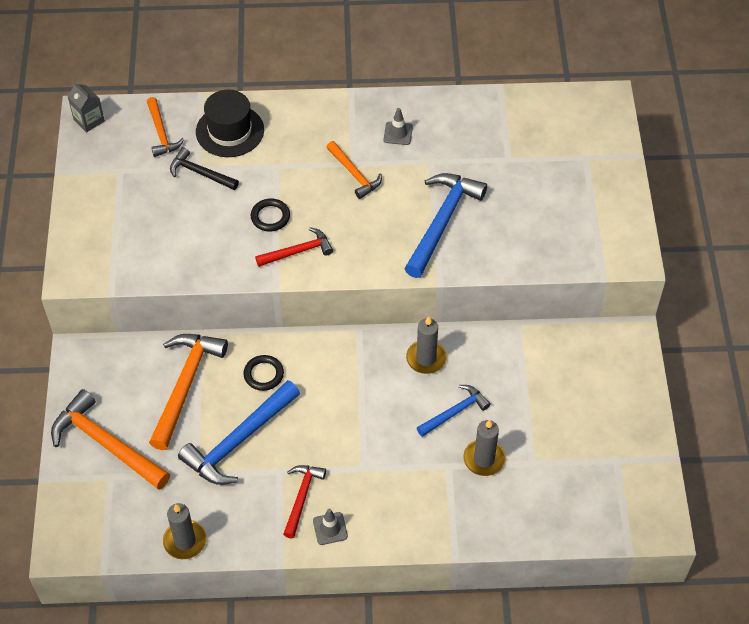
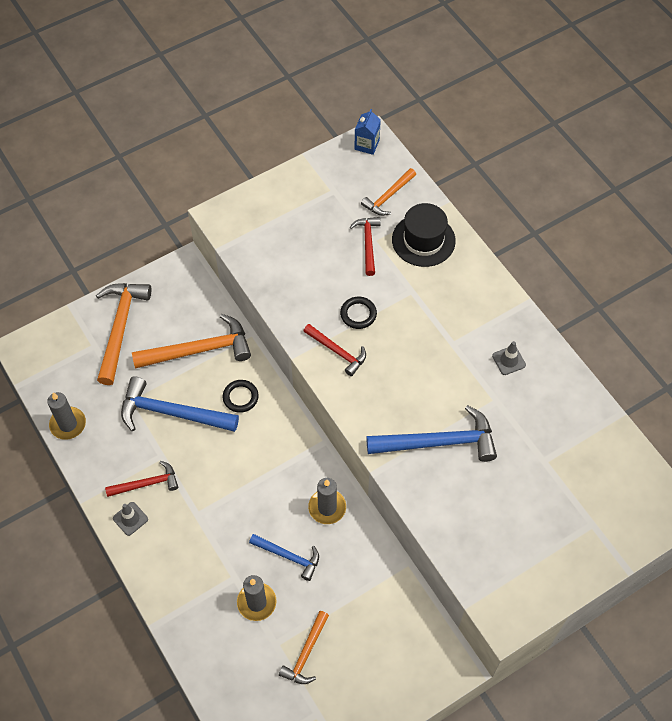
camera: 60 degrees right, 5 degrees up
(89, 120) = (367, 144): grey carton -> blue carton
(200, 173) = (368, 243): black hammer -> red hammer
(354, 174) = (442, 350): orange hammer -> orange hammer (306, 653)

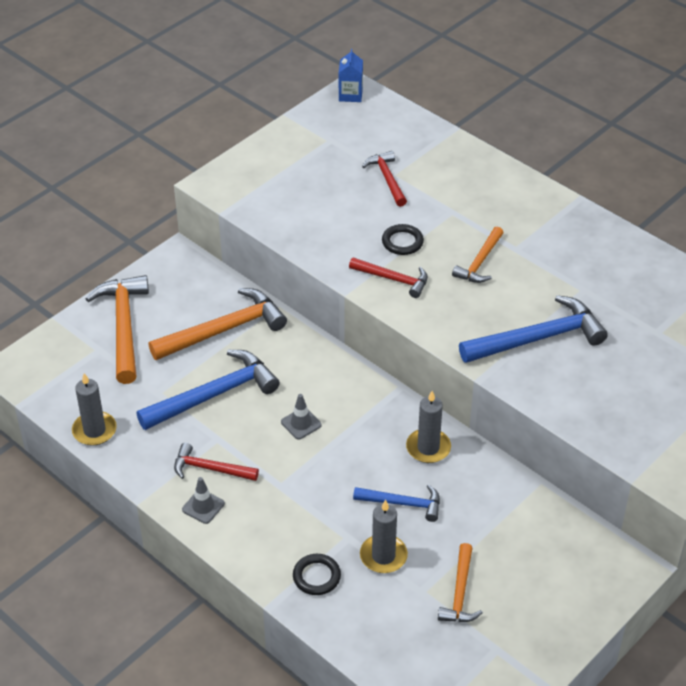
camera: 15 degrees left, 15 degrees down
(147, 484) = (210, 469): red hammer -> red hammer turned 135 degrees counterclockwise
(172, 413) = (214, 395): blue hammer -> blue hammer turned 150 degrees clockwise
(240, 397) = (288, 365): black ring -> black ring (316, 576)
(388, 196) = (392, 135): orange hammer -> orange hammer (479, 262)
(423, 240) = (446, 165): black hat -> none
(509, 360) = (581, 252): grey traffic cone -> grey traffic cone (301, 423)

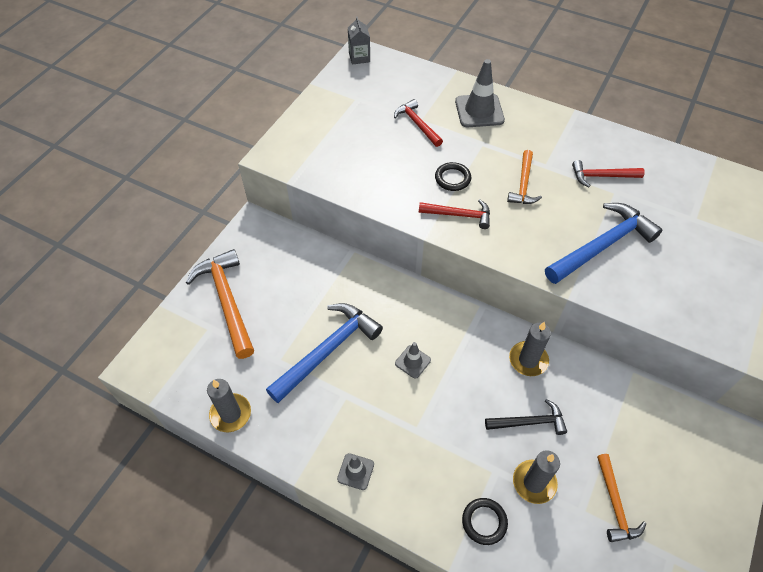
camera: 15 degrees left, 10 degrees up
(210, 469) = (349, 428): red hammer -> red hammer (602, 176)
(224, 330) = (316, 285): orange hammer -> none
(350, 95) = (359, 57): blue carton -> grey carton
(403, 504) = (529, 422): blue hammer -> black hammer
(465, 177) = (479, 111): none -> grey traffic cone

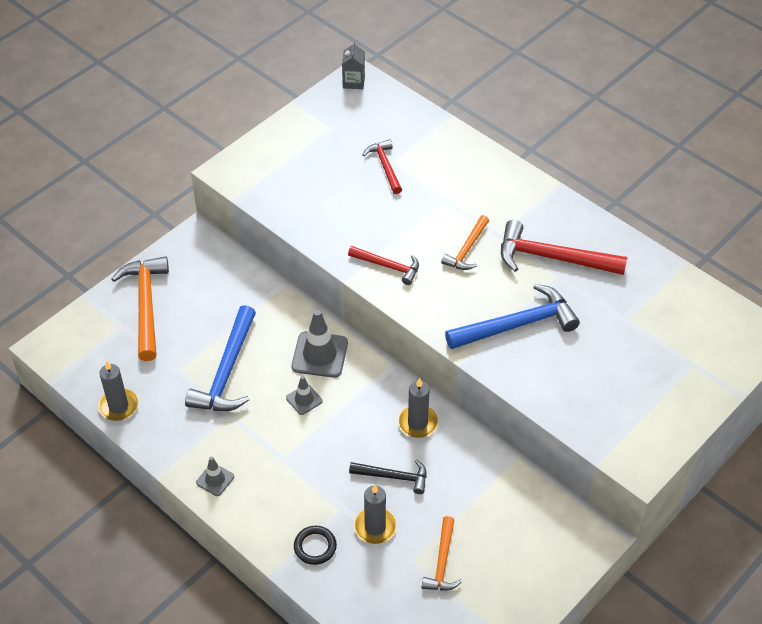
camera: 15 degrees right, 5 degrees down
(328, 350) = (226, 372): blue hammer -> blue hammer turned 135 degrees clockwise
(452, 178) = (397, 229): black ring -> none
(479, 111) = (456, 165): grey traffic cone -> grey traffic cone (319, 355)
(602, 176) = (552, 258): red hammer -> red hammer, size x1.73

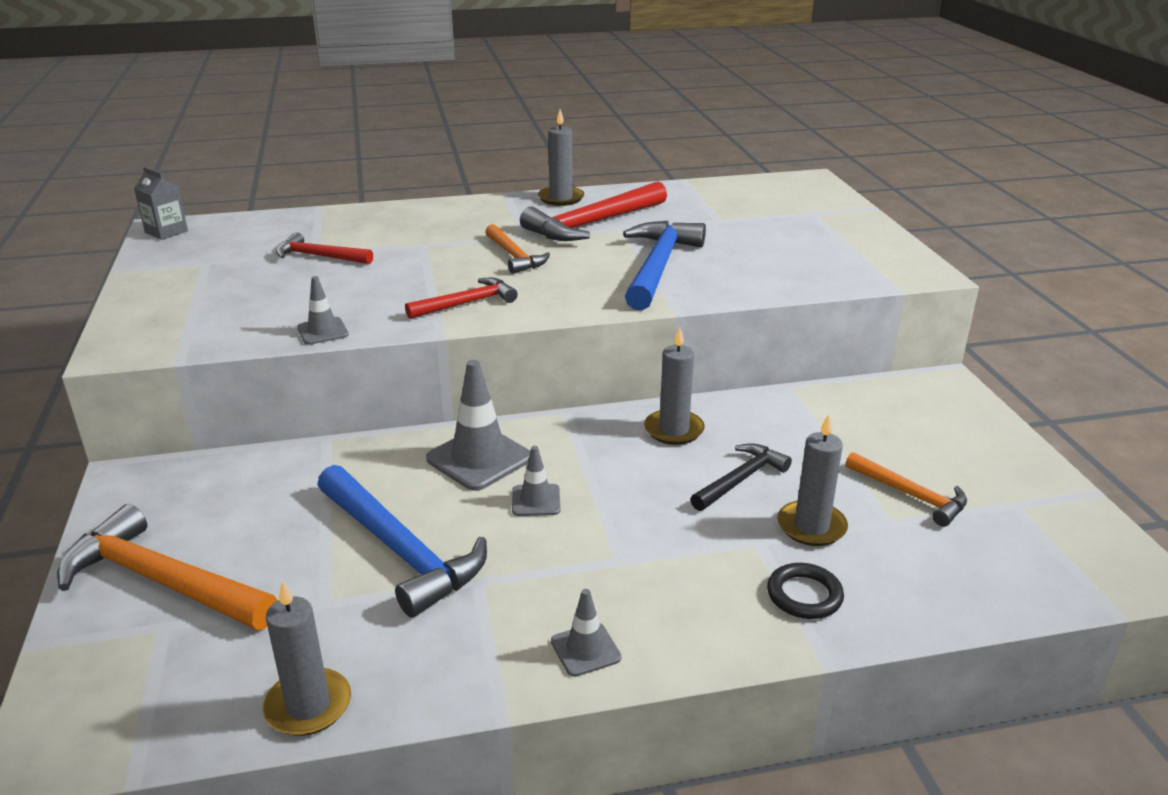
camera: 55 degrees left, 20 degrees down
(307, 230) = (323, 331): none -> grey traffic cone
(579, 218) = (561, 198): none -> grey candle

